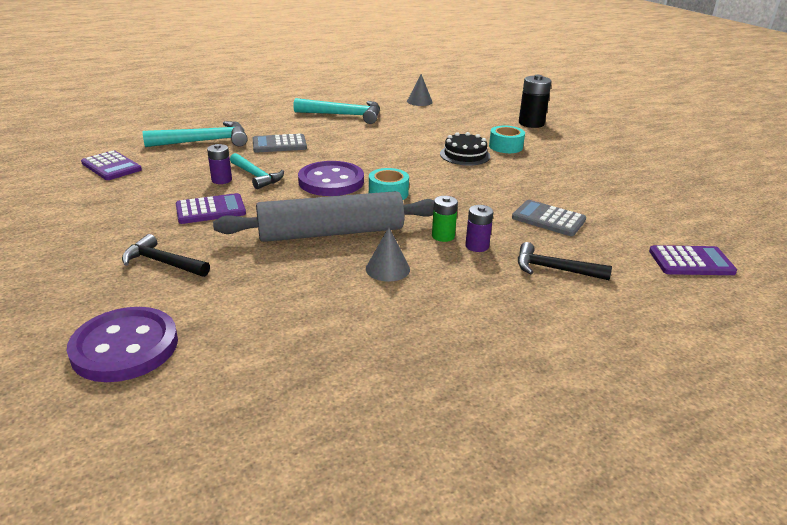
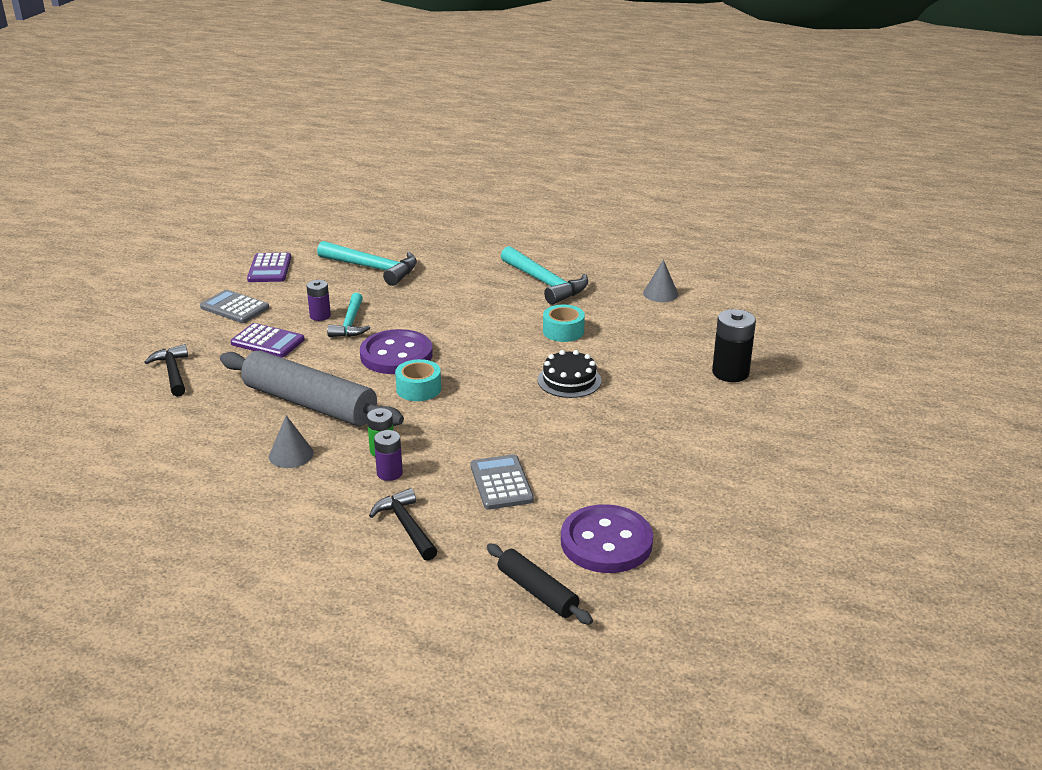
camera: 45 degrees right, 0 degrees up
(125, 347) = (68, 422): purple button -> purple button (606, 542)
(279, 144) = (425, 296): grey calculator -> grey calculator (235, 308)
(505, 146) = (634, 389): turquoise tape -> turquoise tape (563, 331)
(691, 262) = (537, 592): purple calculator -> black rolling pin

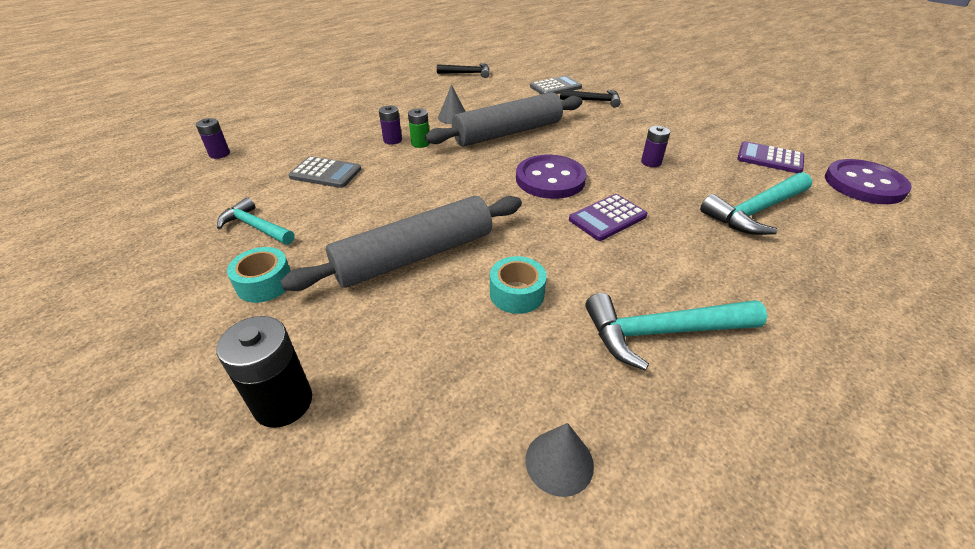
camera: 120 degrees right, 10 degrees up
(235, 308) = (688, 132): grey calculator -> grey calculator (555, 87)
(267, 342) = (616, 134): purple calculator -> purple calculator (607, 218)
(350, 323) = (627, 172): turquoise hammer -> turquoise hammer (256, 227)
(406, 526) = (335, 133): black hammer -> black hammer (467, 73)
(418, 389) = (485, 175): turquoise tape -> turquoise tape (265, 283)
(537, 592) = (219, 154): black rolling pin -> purple battery
(569, 380) = (415, 256): black cake -> grey rolling pin
(606, 542) = (210, 191): purple button -> purple button (864, 184)

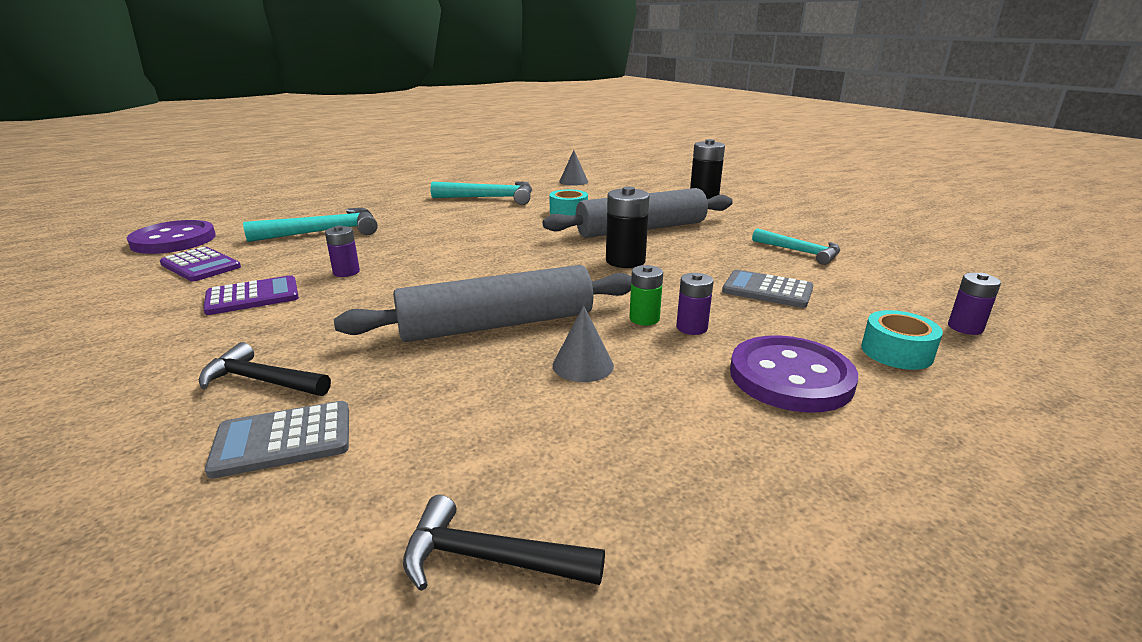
camera: 170 degrees left, 15 degrees down
(265, 283) = (754, 225): turquoise tape -> turquoise tape (896, 352)
(433, 196) = (625, 261): none -> black battery
(550, 179) = (487, 265): purple button -> purple button (790, 377)
(607, 218) = (462, 237): purple calculator -> purple calculator (252, 297)

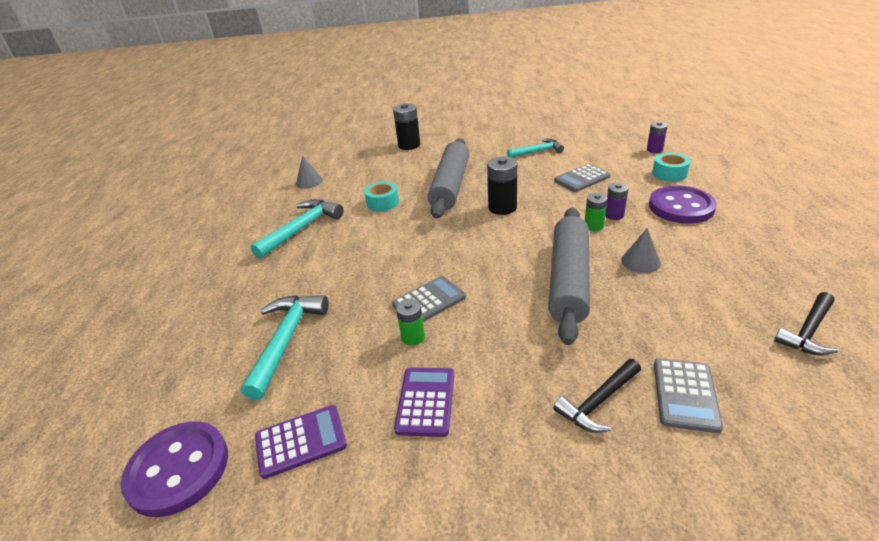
camera: 55 degrees left, 10 degrees up
(346, 272) = (413, 337): purple battery -> green battery
(408, 266) = (429, 301): none -> grey calculator

